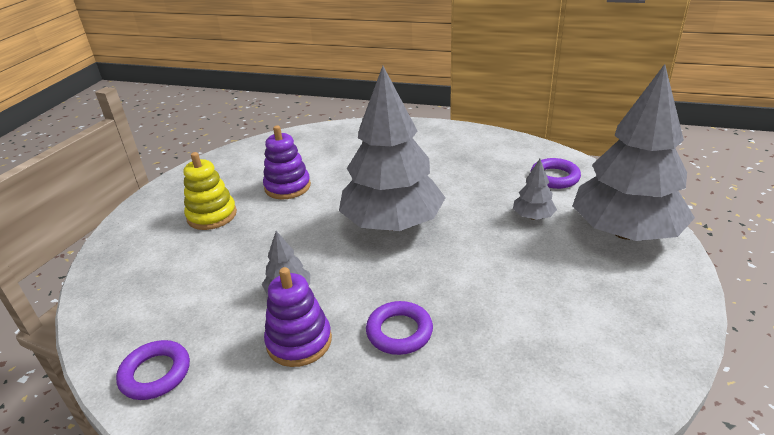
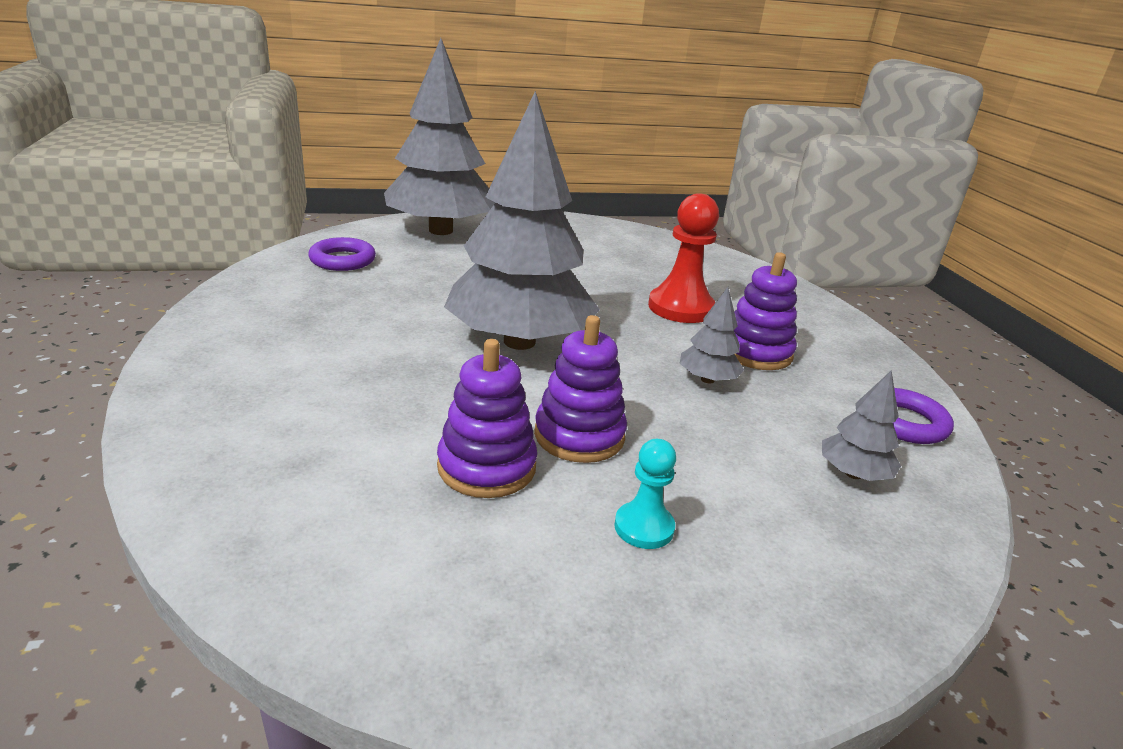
camera: 125 degrees left, 5 degrees down
(212, 215) = (644, 527): yellow stacking toy -> turquoise pawn
(284, 218) = (579, 435): none -> purple stacking toy
(399, 332) = (680, 308): purple ring -> red pawn
(533, 217) = (441, 267): grey tree -> grey tree (853, 474)

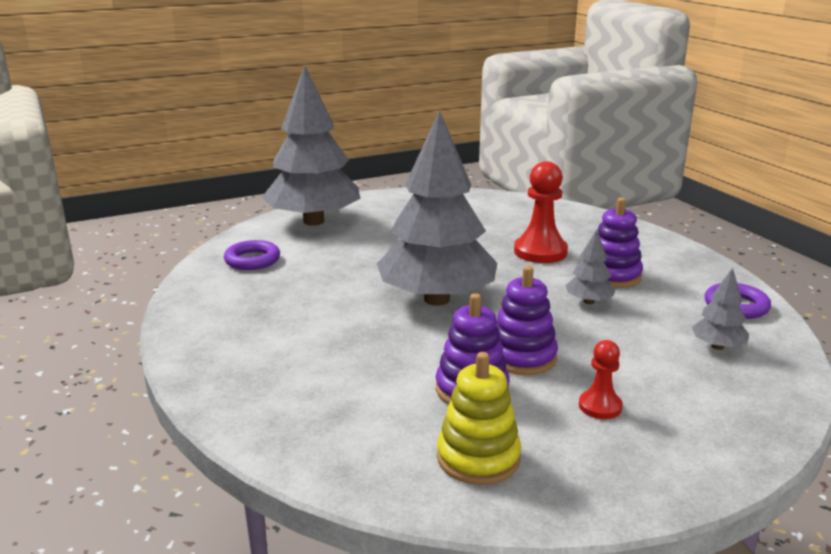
camera: 10 degrees left, 5 degrees down
(431, 568) = (478, 458): none -> yellow stacking toy
(644, 527) = (600, 406): turquoise pawn -> red pawn

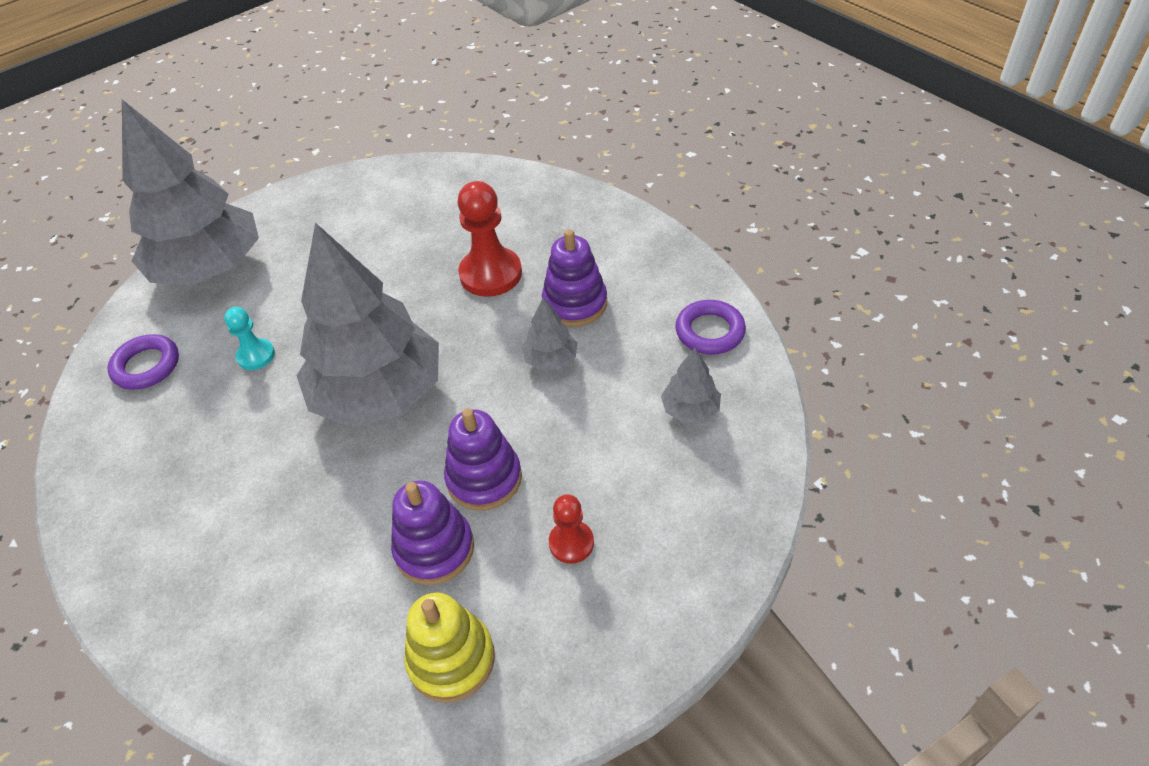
camera: 10 degrees left, 25 degrees up
(339, 266) = (256, 355): none -> turquoise pawn

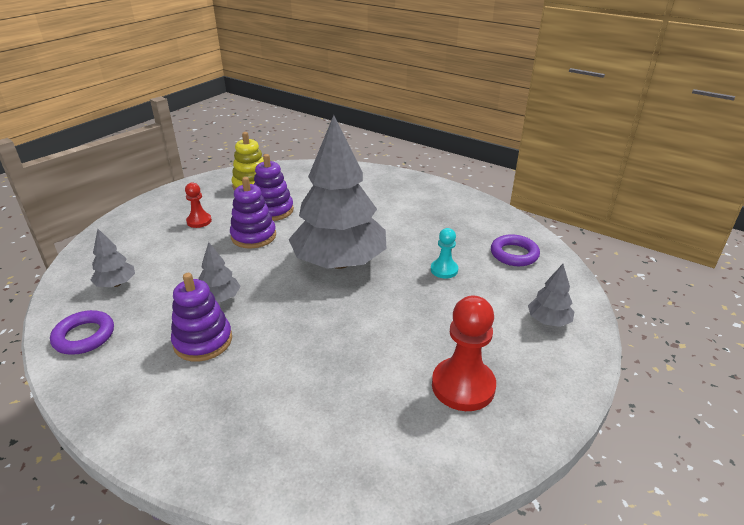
camera: 160 degrees right, 15 degrees down
(210, 269) = (548, 321): grey tree -> grey tree, size x0.41
(490, 274) = (287, 355): red pawn -> red pawn (463, 386)

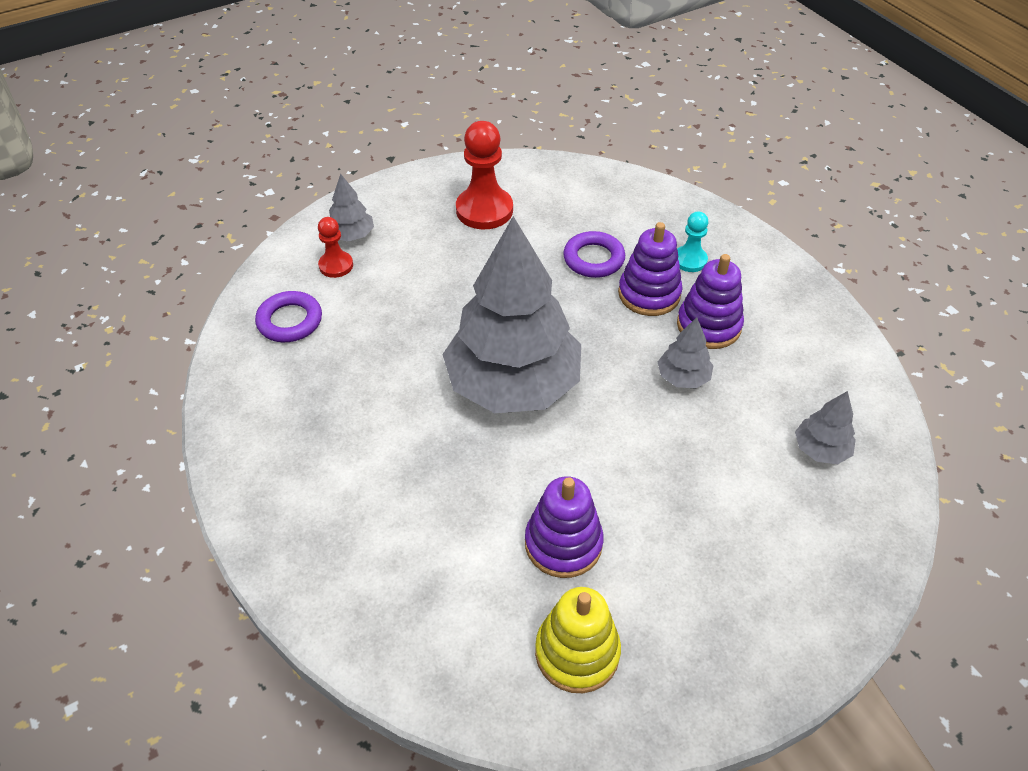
camera: 155 degrees left, 15 degrees up
(84, 336) = (843, 375): purple ring -> purple ring (593, 259)
(199, 221) = (697, 560): red pawn -> red pawn (336, 265)
(253, 236) = (613, 483): purple stacking toy -> purple stacking toy (649, 294)
(444, 270) = (394, 327): turquoise pawn -> turquoise pawn (690, 260)

